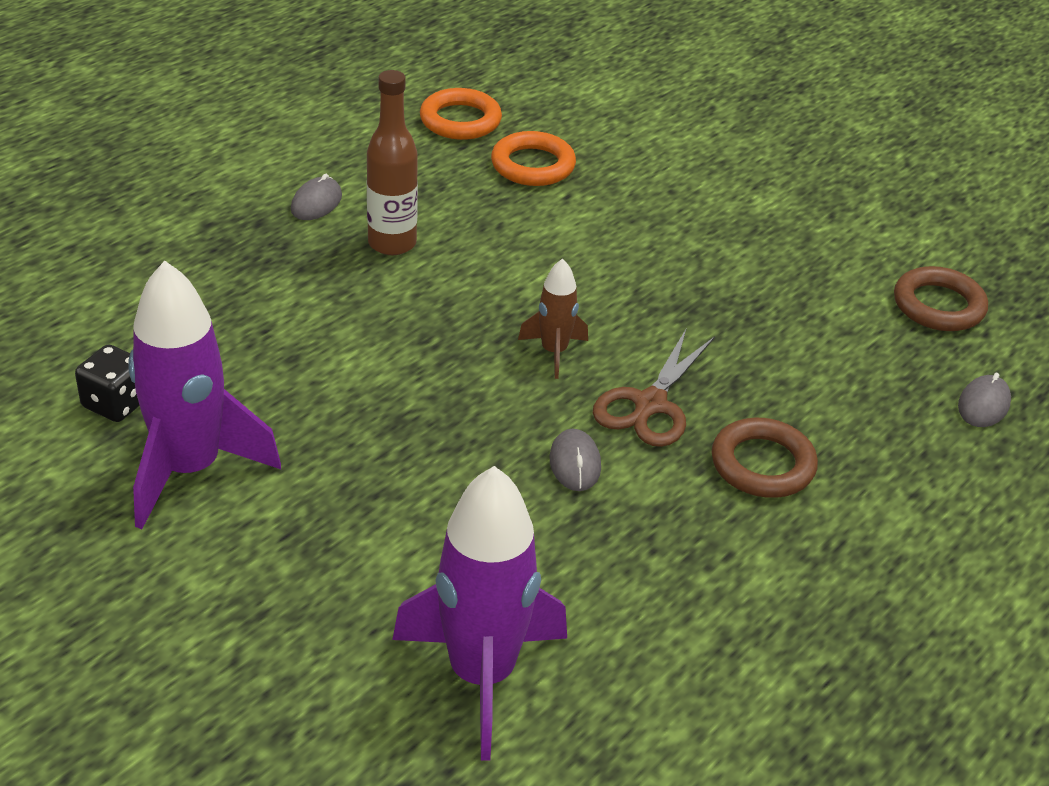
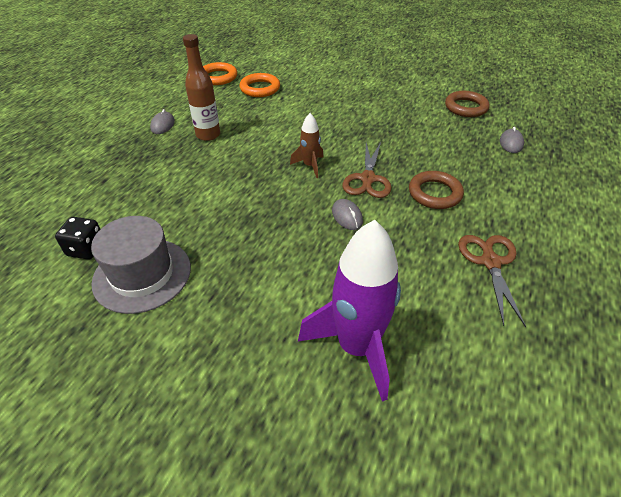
camera: 15 degrees left, 5 degrees up
(190, 469) = (142, 274): purple rocket -> grey hat
(789, 612) = (490, 262): none -> brown scissors

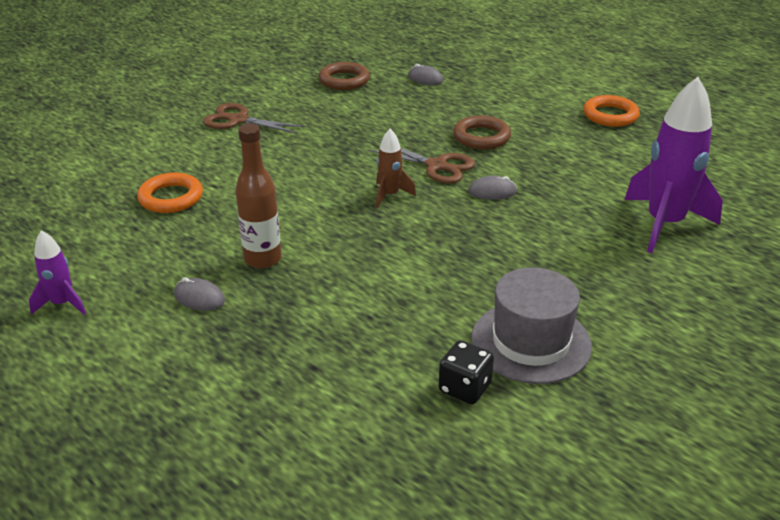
camera: 70 degrees left, 10 degrees down
(148, 89) = (62, 304): none -> purple rocket
(218, 77) = (95, 228): orange ring -> orange ring (610, 115)
(490, 262) = (586, 138): brown scissors -> brown scissors (238, 120)

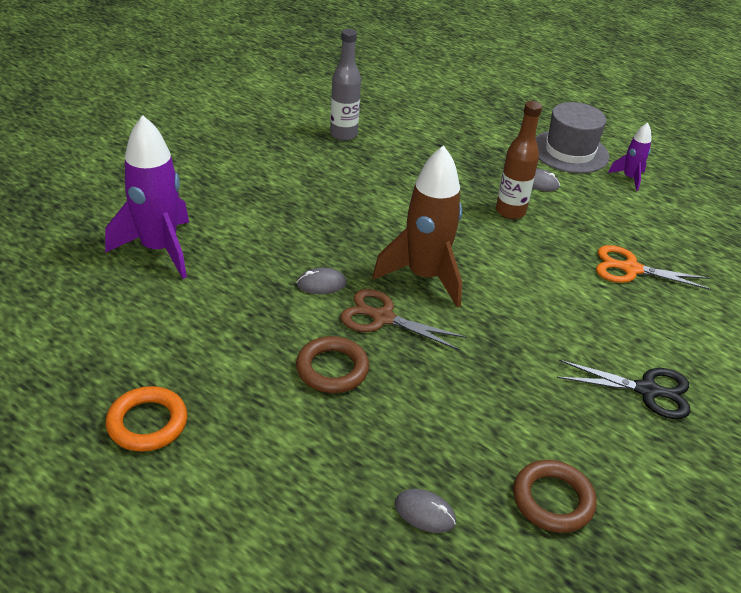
camera: 170 degrees right, 5 degrees up
(171, 198) = (631, 269): orange ring -> orange scissors
(238, 120) = (647, 390): brown scissors -> black scissors
(390, 195) = (424, 277): brown rocket -> brown rocket, size x2.01
(464, 388) = (343, 134): black dice -> grey bottle
(531, 342) = (299, 158): grey hat -> grey hat (569, 152)

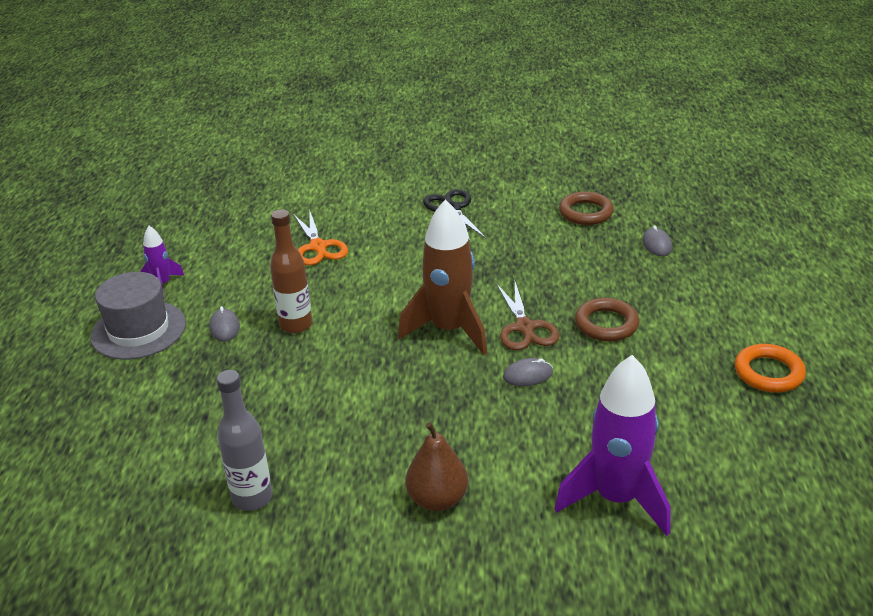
camera: 120 degrees left, 5 degrees down
(257, 187) = (437, 499): none -> brown pear
(321, 284) = (528, 375): grey mouse -> grey mouse turned 60 degrees counterclockwise

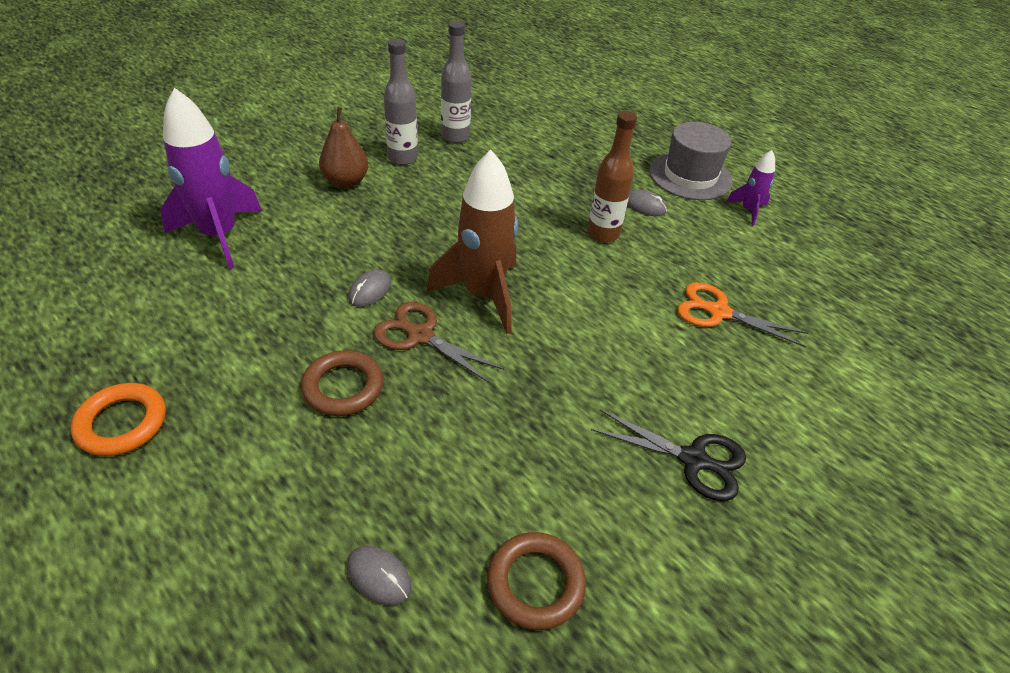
camera: 130 degrees right, 10 degrees up
(345, 499) = (403, 158): none -> grey bottle

